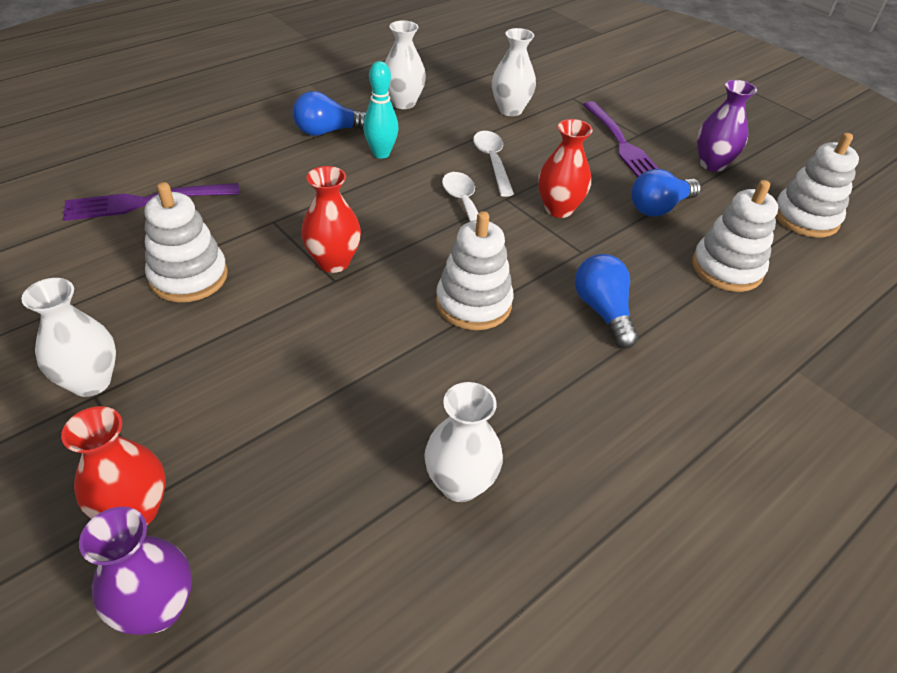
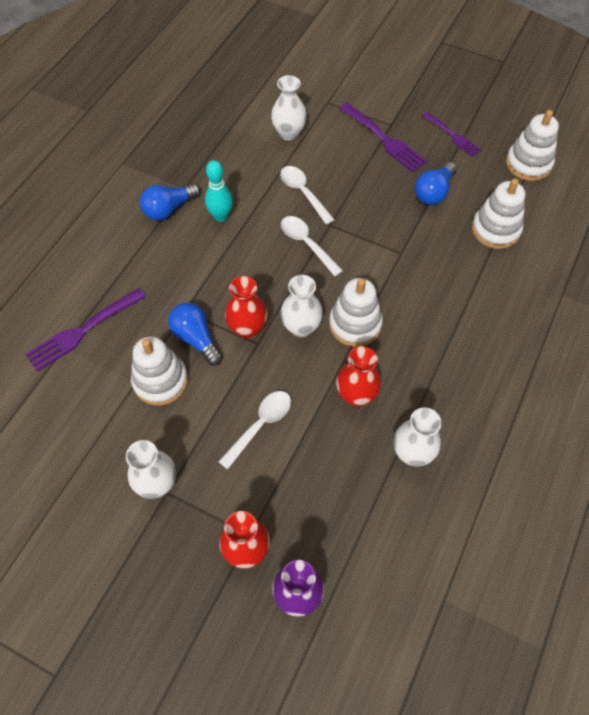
camera: 20 degrees left, 15 degrees up
(272, 367) = (260, 425): none -> white spoon
(403, 103) = (206, 157): white vase -> white vase (301, 327)
(558, 209) = (369, 220): red vase -> red vase (356, 395)
(603, 311) = (435, 297): blue light bulb -> blue light bulb (196, 338)
(712, 164) = (452, 135): purple vase -> purple fork

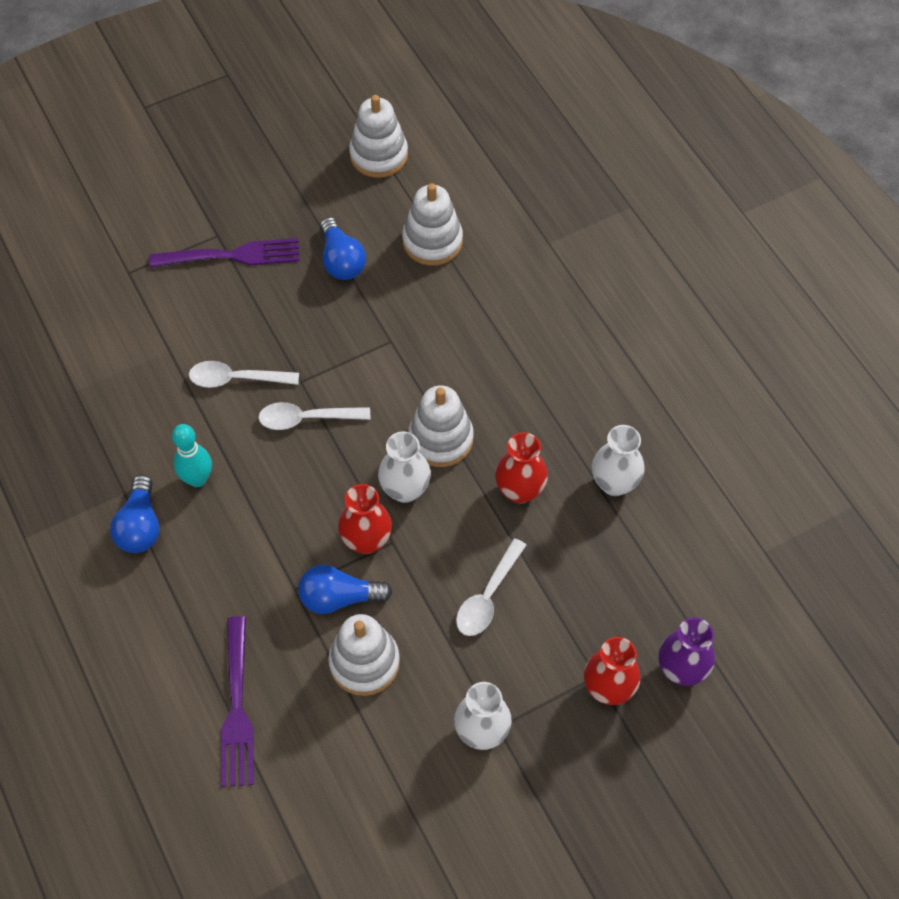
camera: 55 degrees left, 0 degrees up
(260, 425) = (488, 597): white spoon -> white spoon turned 135 degrees counterclockwise
(289, 133) = (139, 339): white vase -> none
(452, 135) = (283, 192): purple fork -> none

